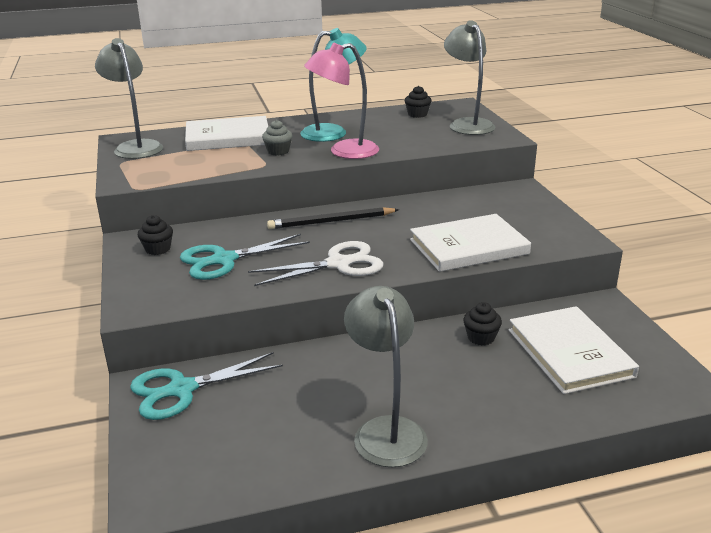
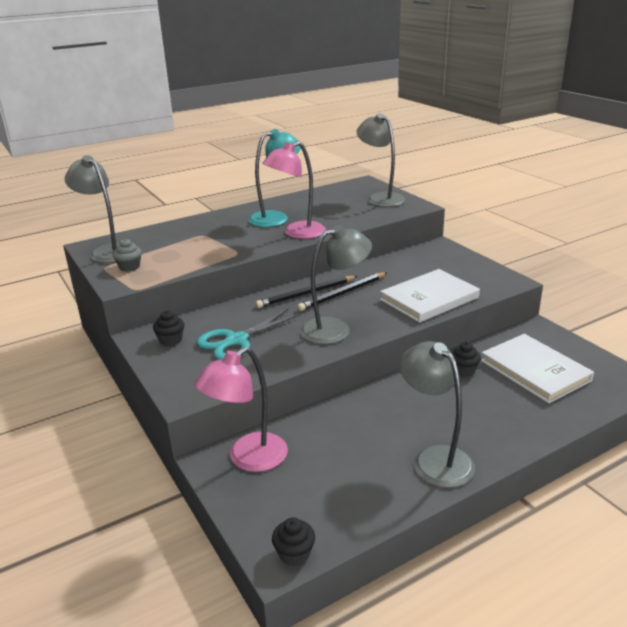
camera: 15 degrees left, 0 degrees up
(182, 389) = (248, 459): turquoise scissors -> pink lamp
(228, 137) = (187, 233): white book -> none
(278, 151) = (240, 240): grey cupcake -> grey cupcake (129, 267)
(338, 264) = (335, 329): white scissors -> grey lamp
(372, 227) = (342, 293): none -> black pencil
(417, 114) = (335, 194): black cupcake -> black cupcake (294, 553)

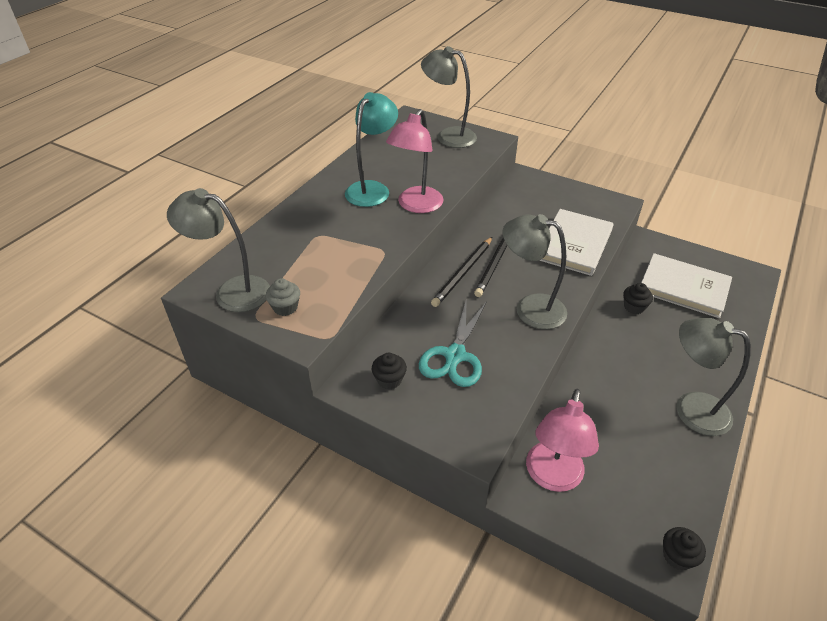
camera: 30 degrees left, 15 degrees up
(335, 329) = (530, 308): grey lamp -> grey lamp turned 105 degrees counterclockwise

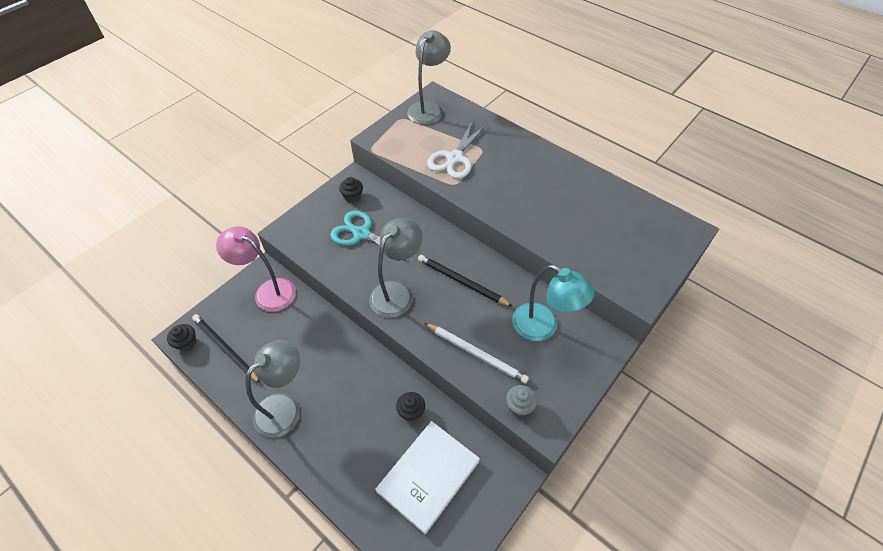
camera: 100 degrees right, 10 degrees up
(285, 307) = (406, 131): grey cupcake -> grey cupcake (519, 406)
(337, 255) = (455, 158): none -> white scissors
(372, 189) = (544, 185): turquoise lamp -> turquoise lamp (543, 327)
(416, 206) = (514, 211): pink lamp -> none
(448, 136) = (645, 256): grey lamp -> none
(463, 273) = (451, 255): black pencil -> black pencil (225, 348)
(574, 244) = (476, 354): white book -> white pencil

